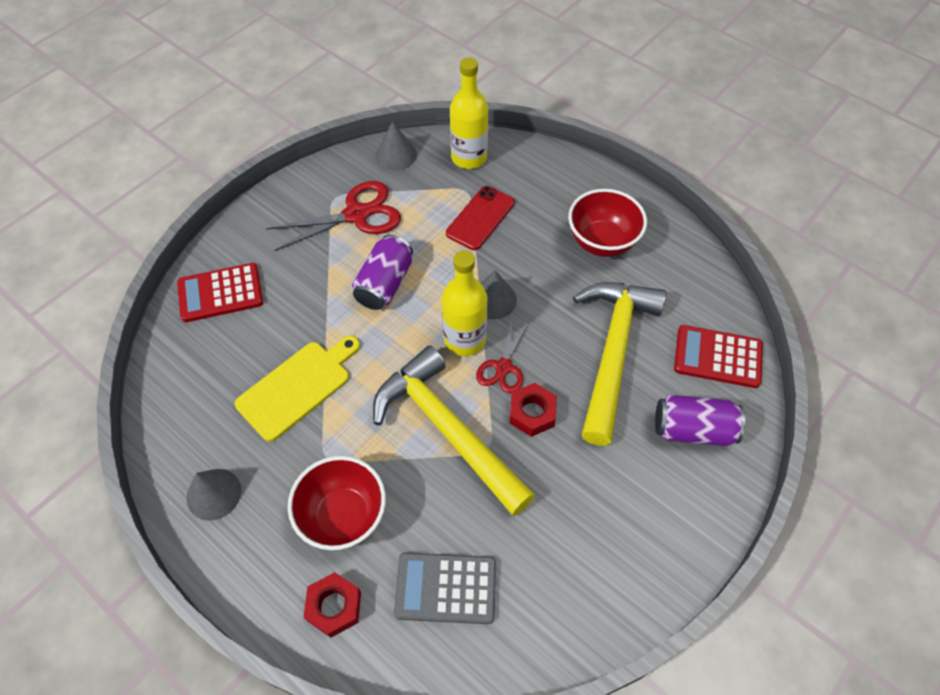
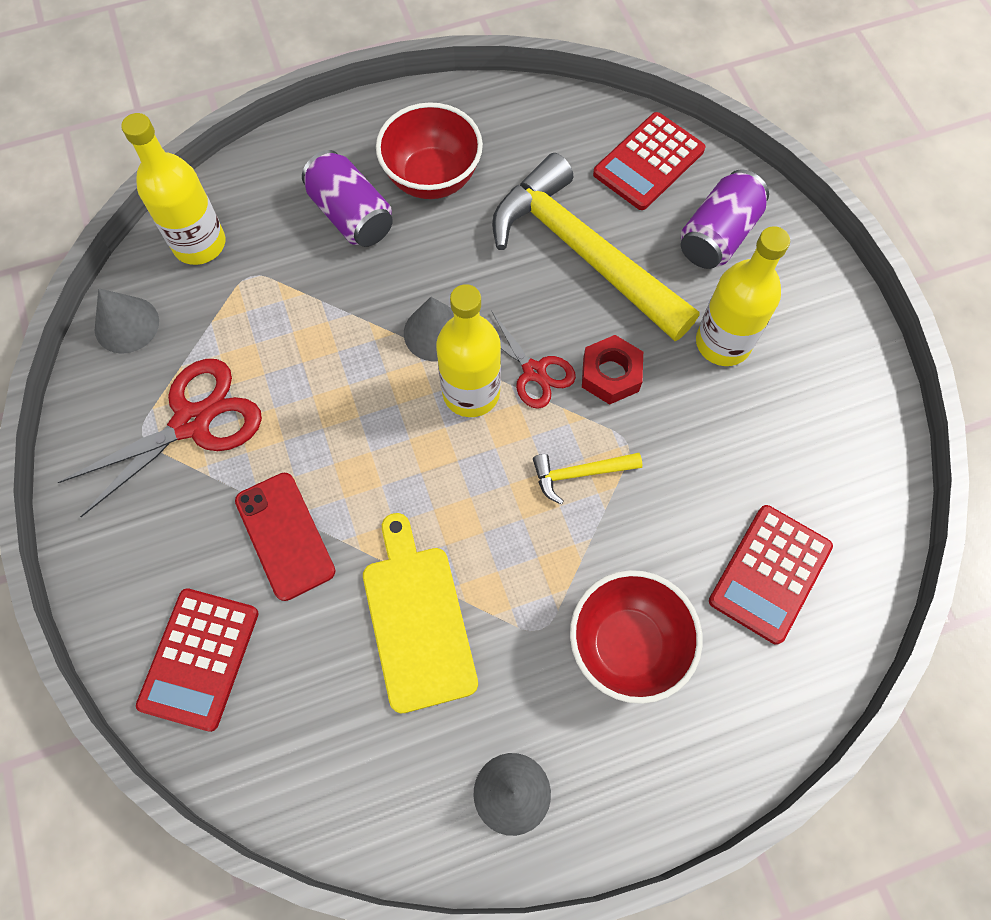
camera: 60 degrees left, 10 degrees up
(334, 607) = (733, 707): red nut -> none
(356, 214) = (192, 422): red scissors -> red scissors turned 45 degrees clockwise
(385, 284) = (329, 441): purple can -> purple can (351, 215)
(445, 588) = (770, 574): grey calculator -> red calculator
(447, 429) = (579, 474): yellow hammer -> yellow hammer, size x0.42
(480, 218) = (305, 282): red phone -> red phone (285, 536)
(607, 473) = (723, 343): none -> yellow bottle

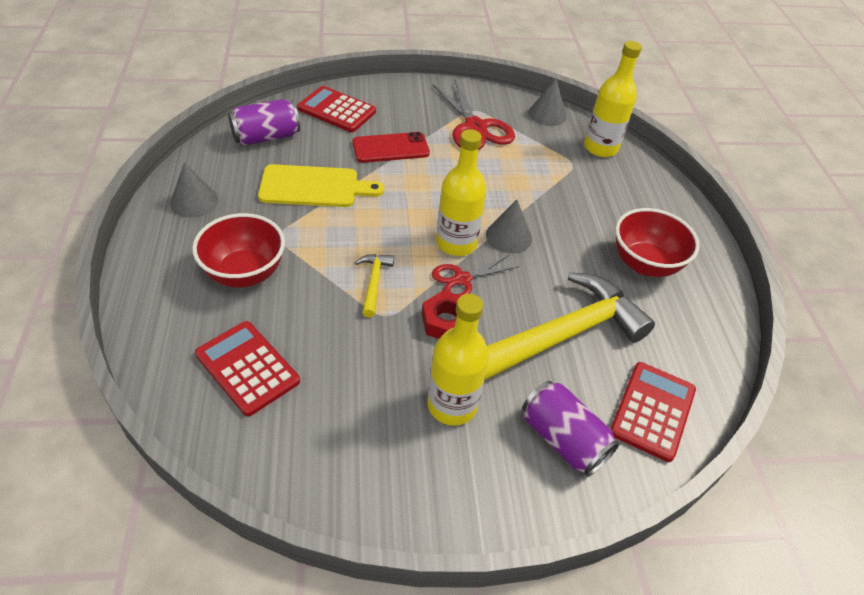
camera: 100 degrees right, 20 degrees down
(351, 215) = (615, 216): purple can -> purple can (266, 137)
(649, 162) = (652, 411): red calculator -> red calculator turned 60 degrees clockwise

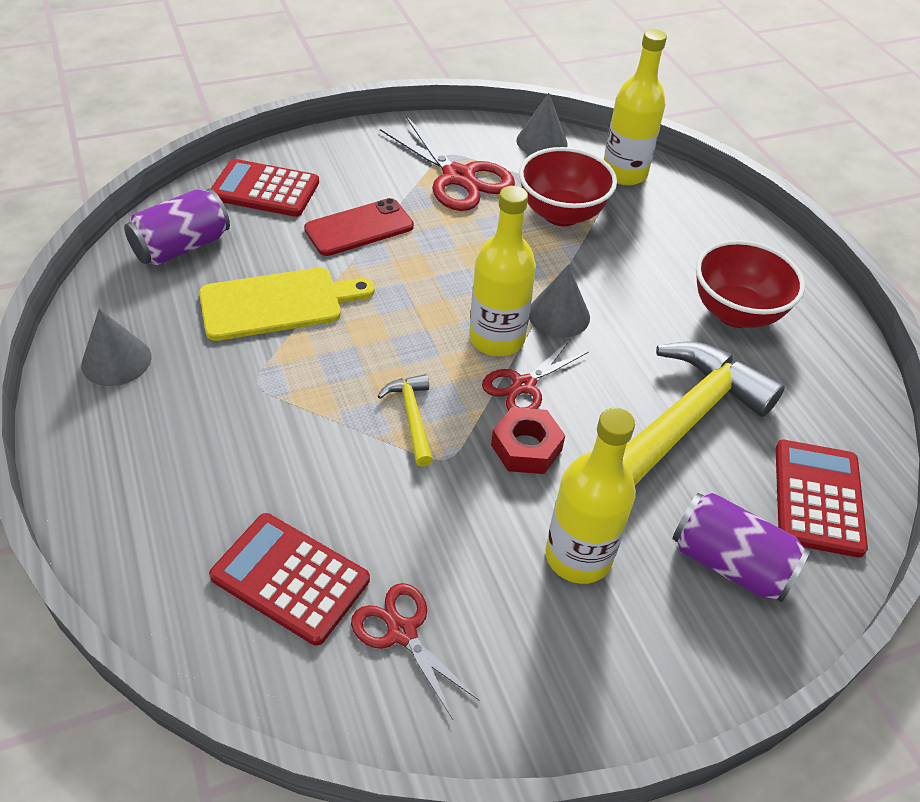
camera: 15 degrees left, 0 degrees up
(245, 273) = (231, 446): red bowl -> red bowl (561, 214)
(307, 423) = (402, 632): none -> red scissors

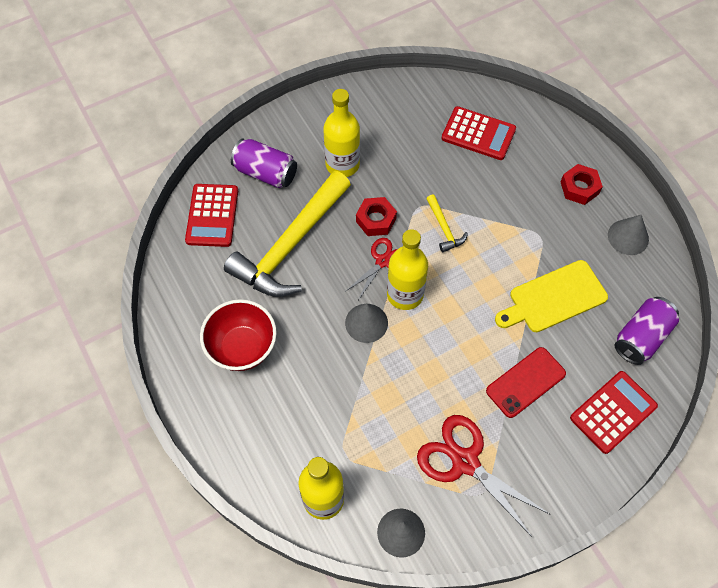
camera: 175 degrees right, 15 degrees up
(148, 445) = (579, 188): none -> red nut
(264, 189) = (613, 412): red calculator -> red calculator turned 45 degrees counterclockwise
(402, 632) = (420, 119): red scissors -> none
(561, 214) = (374, 431): red bowl -> none

